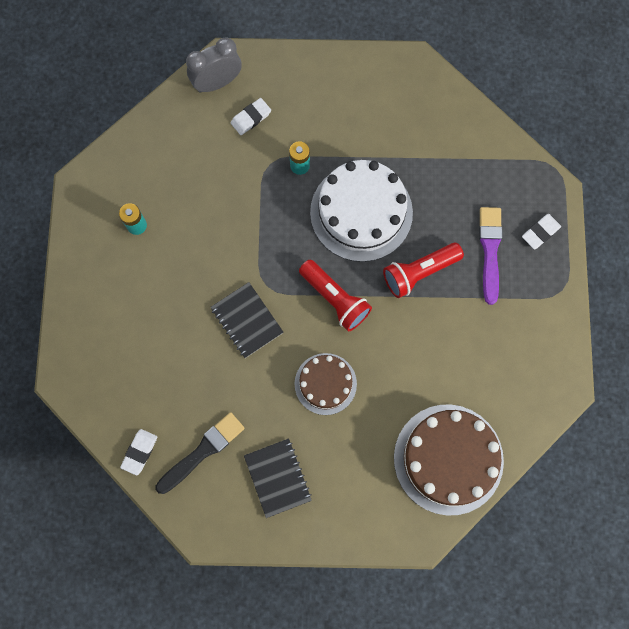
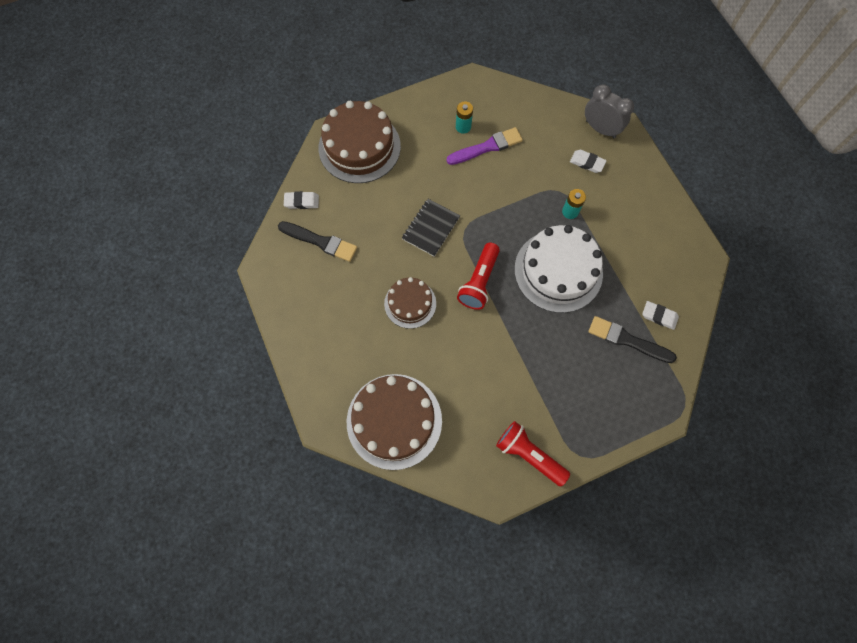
camera: 65 degrees right, 5 degrees down
(101, 354) = (359, 147): none -> brown cake
(277, 478) = (323, 301): black notebook -> none
(419, 272) = (533, 334): red flashlight -> red flashlight (529, 454)
(466, 184) = (627, 340): none -> black brush
(490, 250) = (582, 382): purple brush -> purple brush (487, 147)
(540, 232) = (621, 417): white eraser -> white eraser (659, 316)

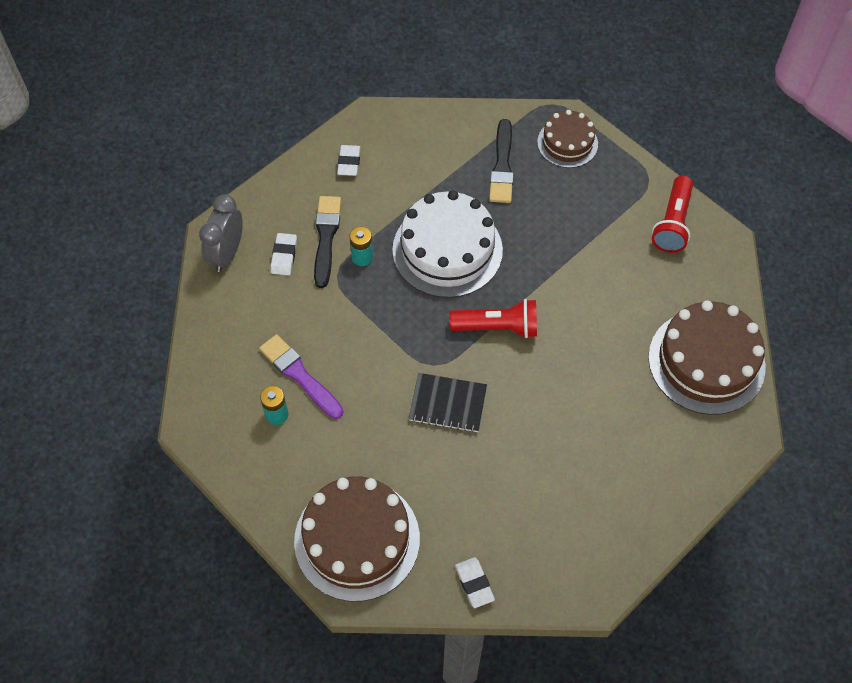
camera: 110 degrees left, 10 degrees down
(320, 242) = (523, 533): black brush -> black brush (326, 237)
(410, 303) = (559, 393): brown cake -> brown cake (567, 143)
(659, 316) = (461, 144): white eraser -> white eraser (349, 162)

